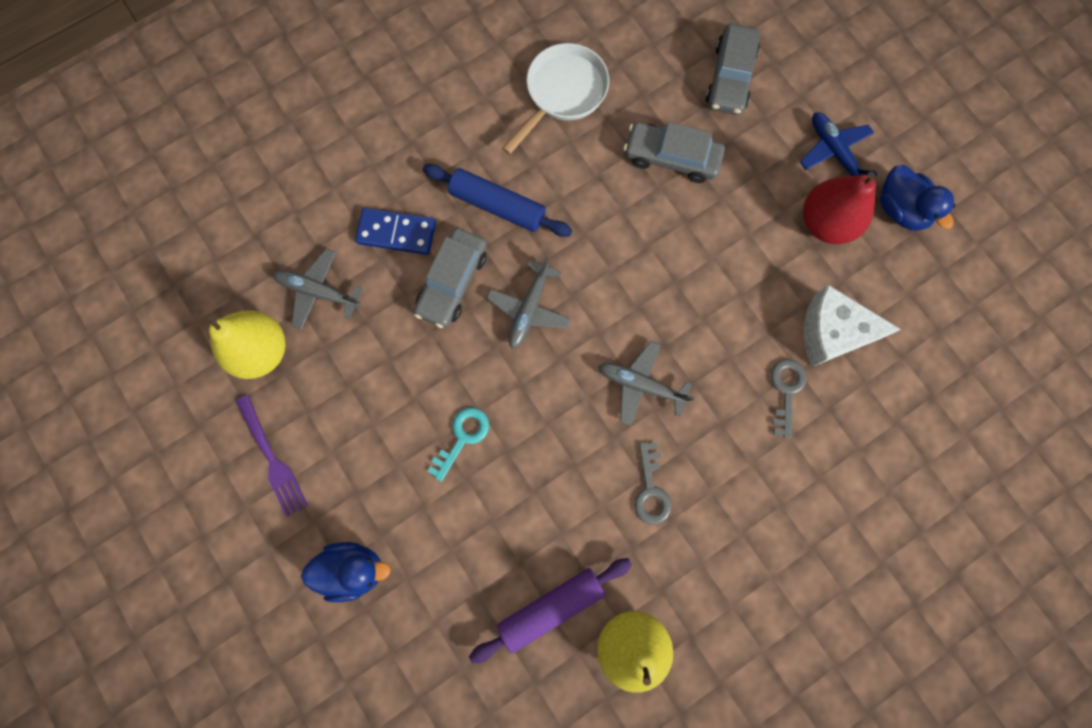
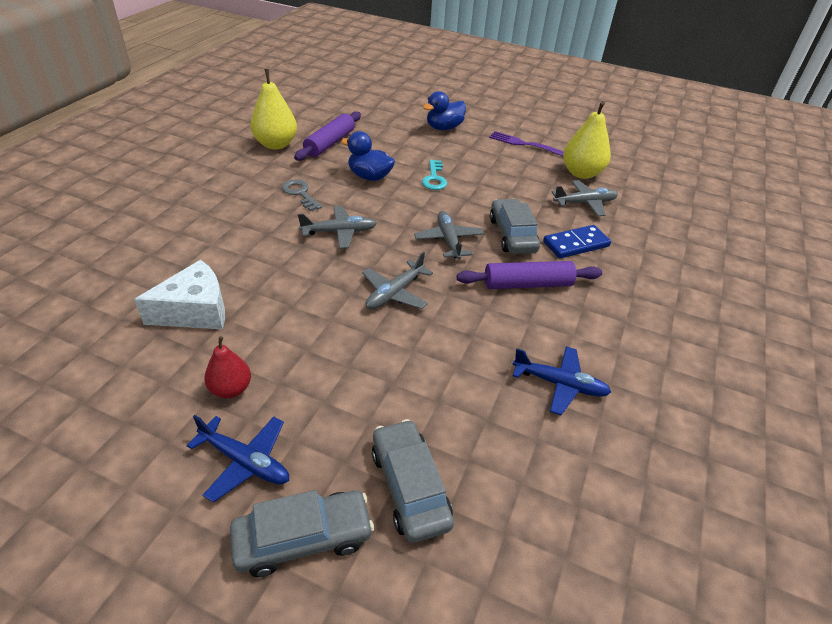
camera: 145 degrees right, 35 degrees down
(497, 206) = (527, 284): blue rolling pin -> purple rolling pin
(562, 94) = (560, 384): white pan -> blue plane
(634, 261) = (394, 293): none -> grey plane
(671, 157) = (417, 377): grey car -> grey car (303, 538)
(786, 391) = (224, 264): grey key -> none
(825, 223) = (231, 389): red pear -> red pear, size x0.61
(900, 209) = (146, 437): blue duck -> blue duck (369, 177)

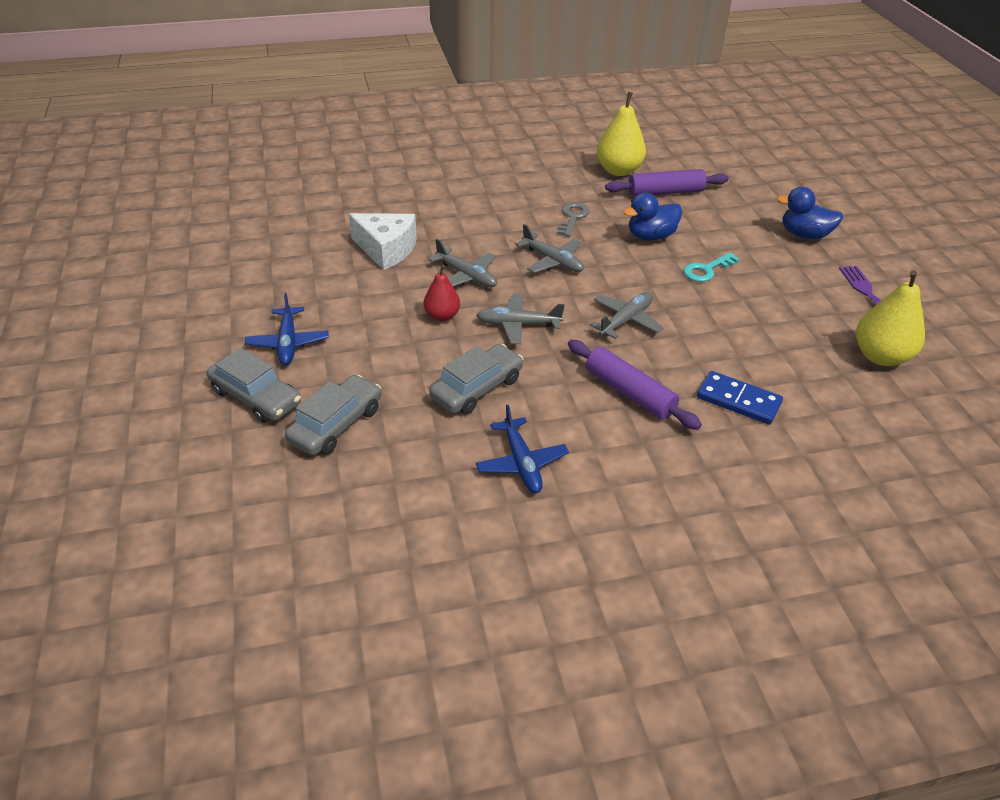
camera: 55 degrees right, 0 degrees up
(231, 389) = (337, 304): red pear -> red pear (442, 316)
(369, 177) = (651, 236): blue duck -> blue duck turned 105 degrees counterclockwise
(512, 235) = (691, 353): grey car -> grey car (477, 388)
(585, 203) = (824, 380): grey plane -> grey plane (466, 276)

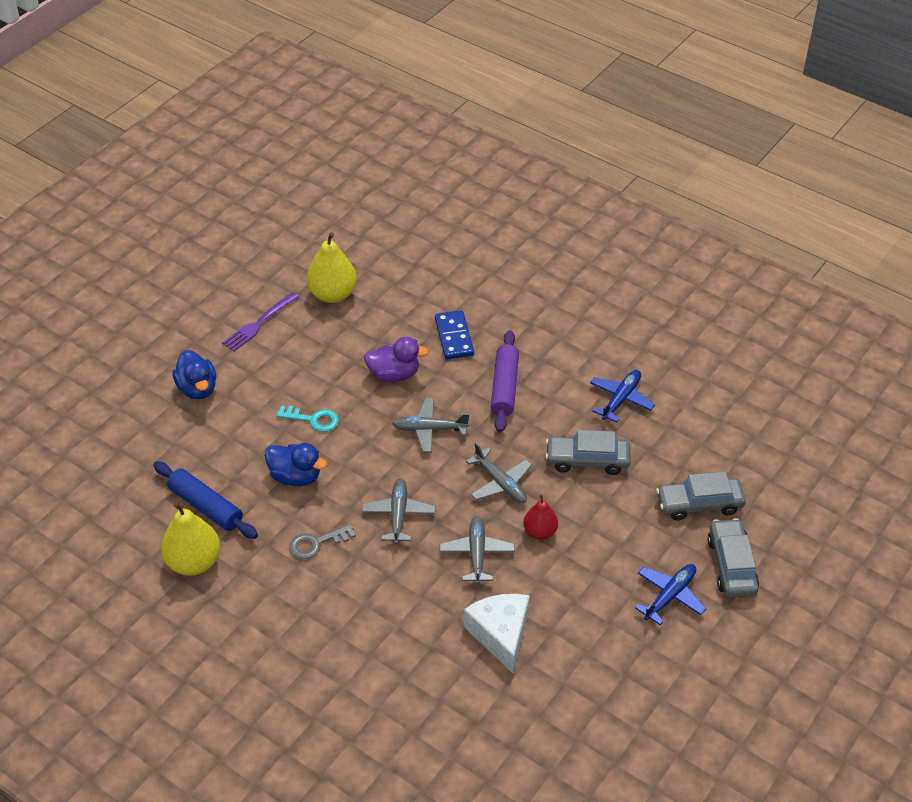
camera: 130 degrees left, 5 degrees up
(665, 192) = (206, 506): purple rolling pin -> blue rolling pin
(720, 336) = (394, 374): none -> purple duck

